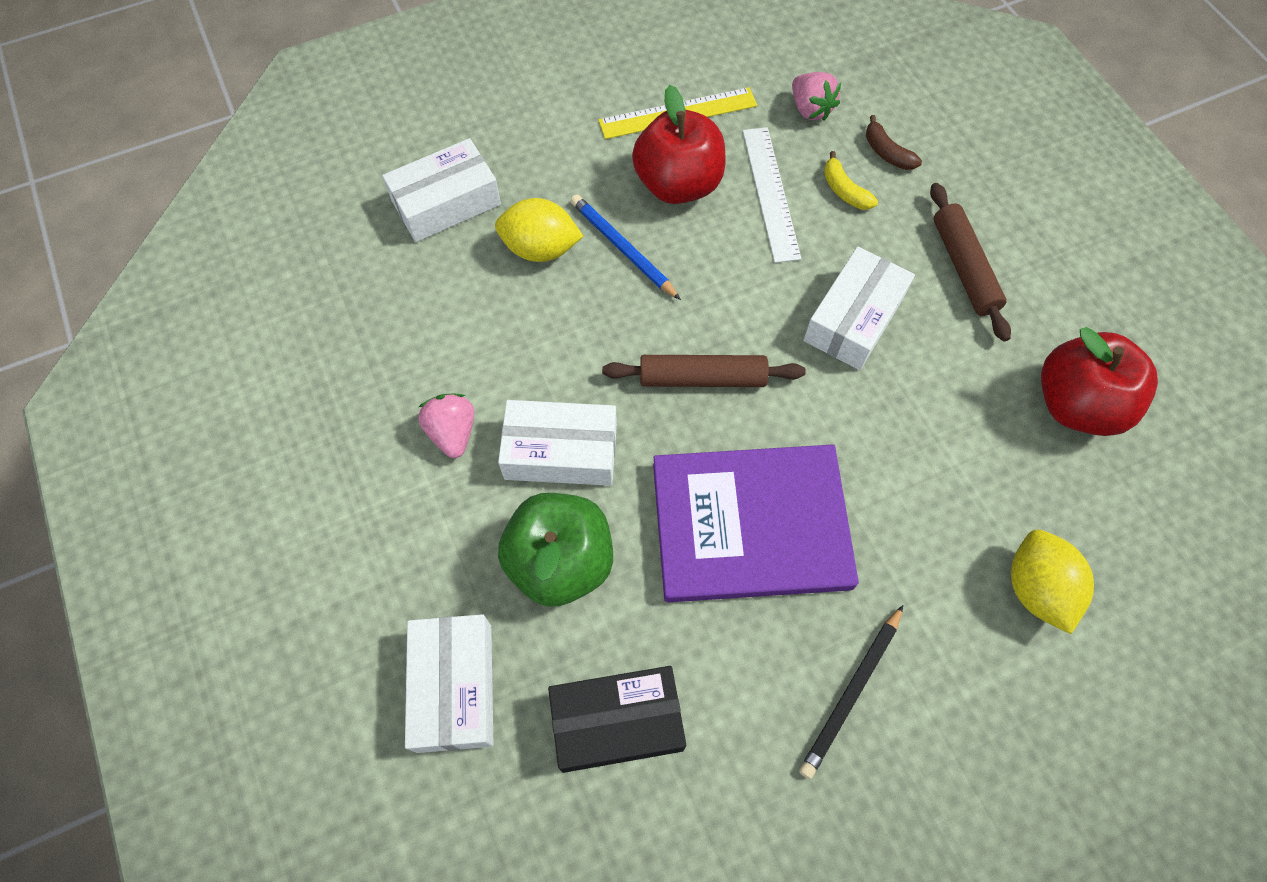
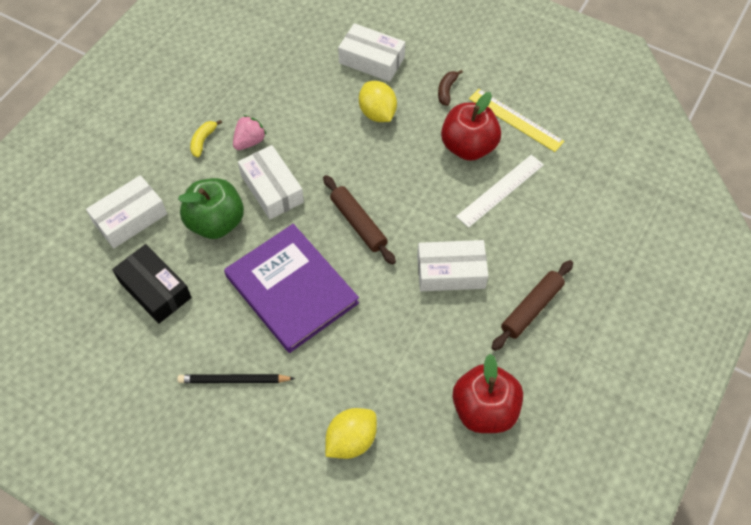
camera: 55 degrees right, 5 degrees down
(623, 248) = (407, 146): blue pencil -> none
(810, 109) = (576, 178): pink strawberry -> none
(844, 190) = (533, 223): yellow banana -> yellow banana (203, 141)
(886, 152) = (580, 230): brown banana -> brown banana (447, 90)

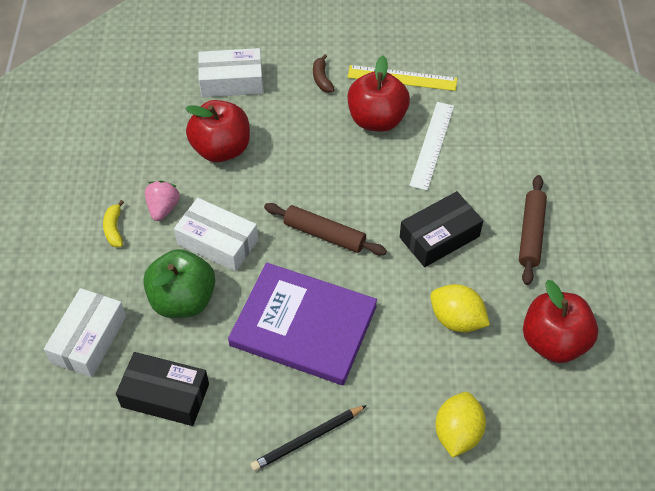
camera: 30 degrees left, 5 degrees down
(325, 114) = (221, 149): none -> red apple
(377, 113) = (271, 127): yellow lemon -> yellow lemon (456, 319)
(451, 272) = (439, 237): white box -> black box

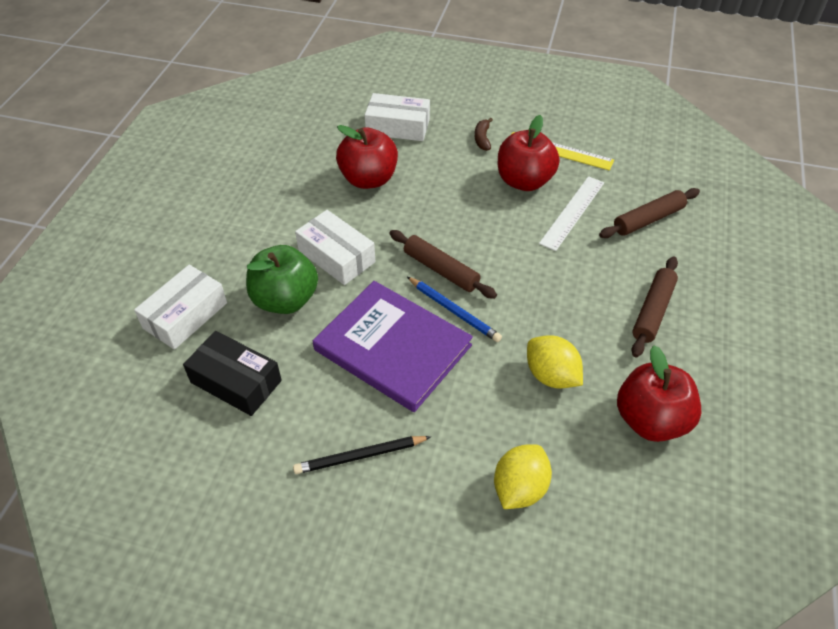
camera: 15 degrees right, 5 degrees down
(114, 229) = (246, 226): yellow banana -> none
(163, 208) = (297, 218): pink strawberry -> none
(349, 275) = (453, 311): none -> blue pencil
(439, 237) = (555, 295): black box -> none
(504, 138) = (648, 219): none -> brown rolling pin

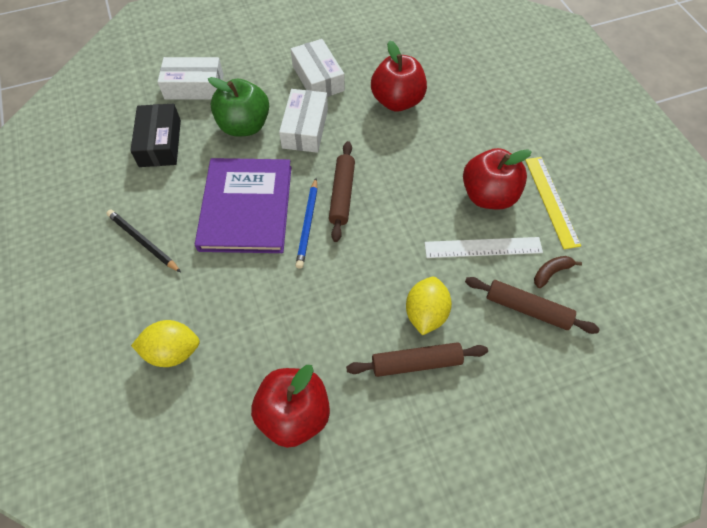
camera: 55 degrees right, 10 degrees up
(398, 127) = (471, 84): white box -> white box (318, 78)
(482, 139) = (512, 142): brown banana -> brown banana (551, 272)
(551, 376) = (290, 320): yellow lemon -> yellow lemon (425, 313)

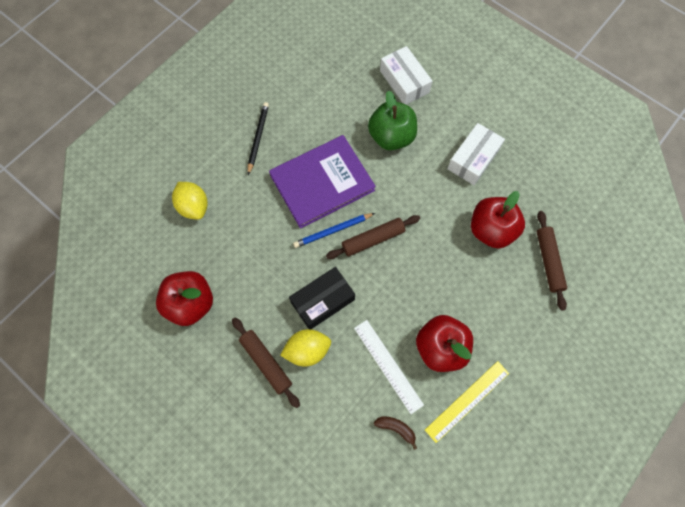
camera: 60 degrees right, 10 degrees up
(160, 143) = (340, 94): black box -> black box (322, 301)
(305, 128) = (417, 179): white box -> none
(527, 309) = (353, 423): brown rolling pin -> brown rolling pin (548, 261)

